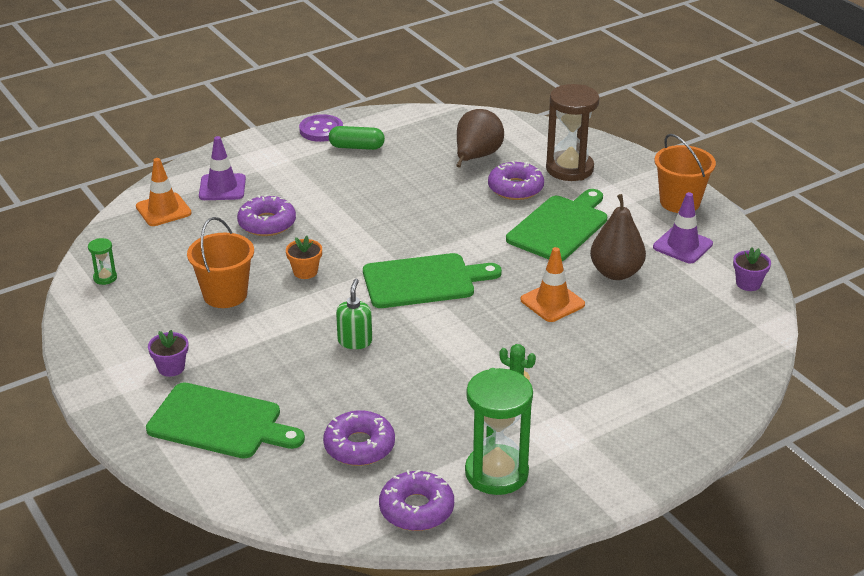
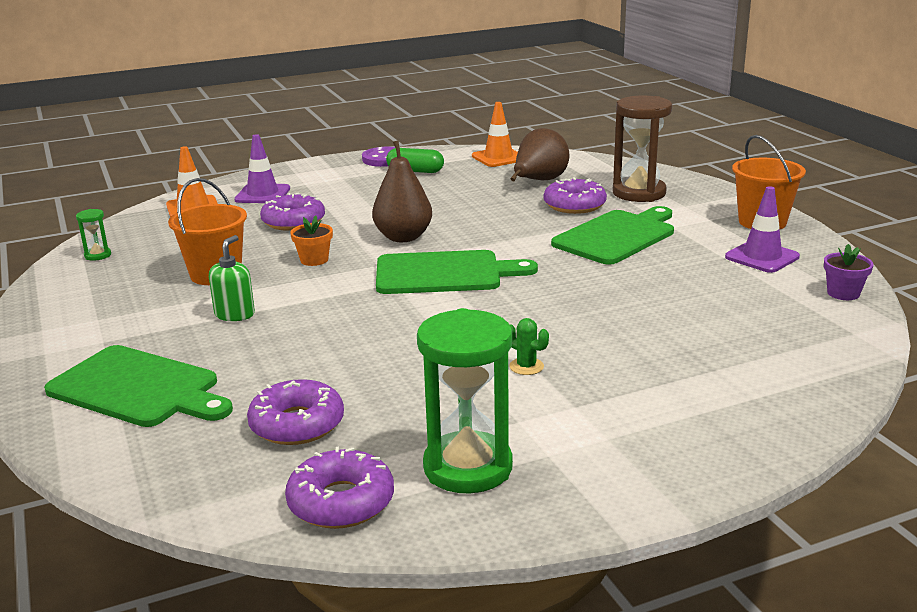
camera: 10 degrees right, 10 degrees down
(171, 368) = (116, 333): purple flower pot -> none
(355, 341) = (341, 321): green soap dispenser -> green soap dispenser (235, 314)
(552, 302) = (592, 298): orange traffic cone -> orange traffic cone (498, 158)
(616, 273) = (676, 276): brown pear -> brown pear (403, 237)

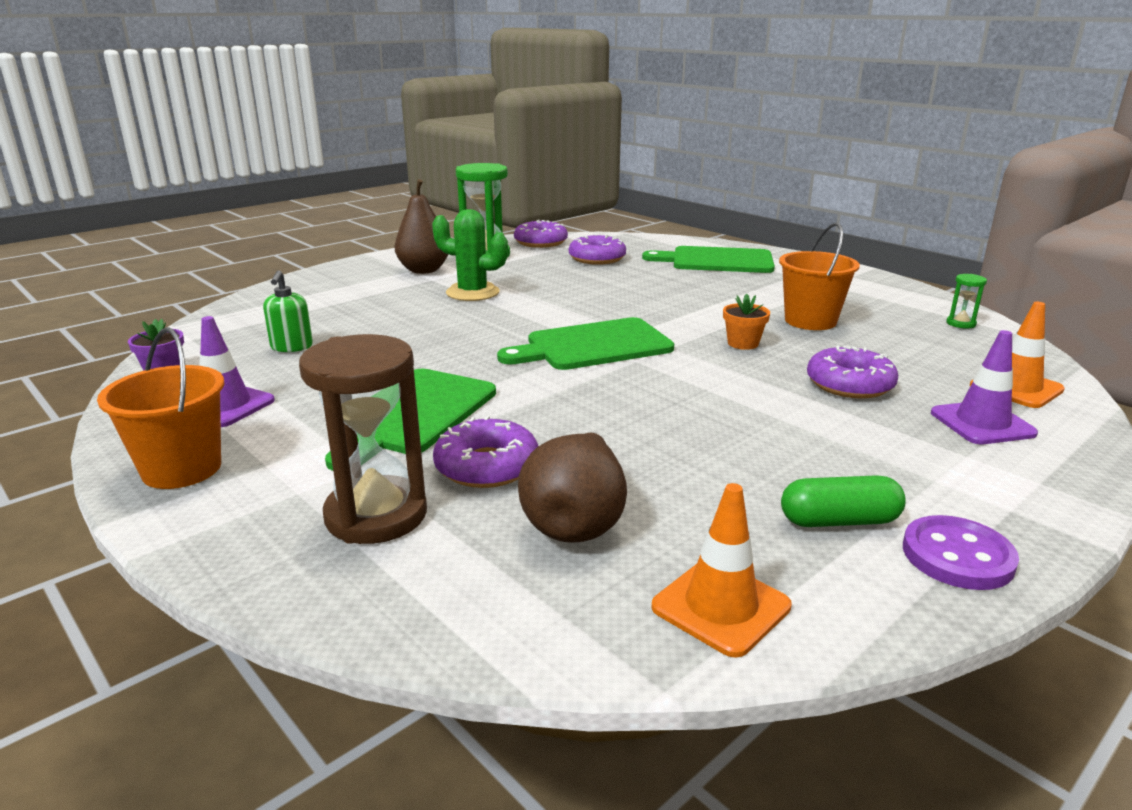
camera: 160 degrees right, 0 degrees up
(235, 314) = (732, 297): green soap dispenser -> green soap dispenser (291, 347)
(403, 237) = (683, 379): brown pear -> brown pear (423, 270)
(526, 366) = (472, 293): green cactus -> green cactus, size x2.08

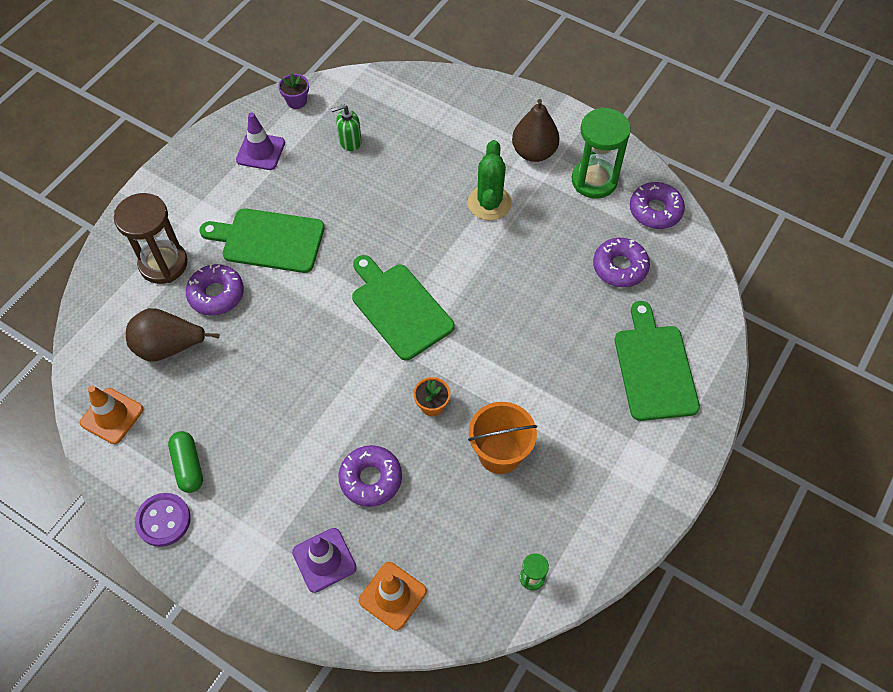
camera: 75 degrees right, 35 degrees up
(182, 469) = (191, 169): orange bucket -> none

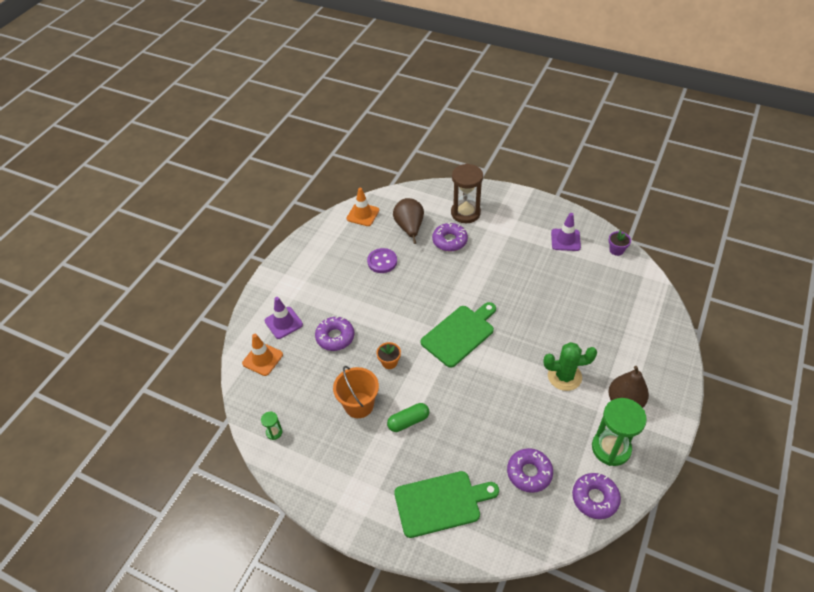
camera: 85 degrees right, 10 degrees down
(163, 520) = (304, 249): purple button -> purple button (382, 261)
(188, 466) = (336, 252): green capsule -> green capsule (408, 421)
(269, 240) = (495, 257): green cutting board -> none
(350, 141) = (591, 285): green soap dispenser -> none

